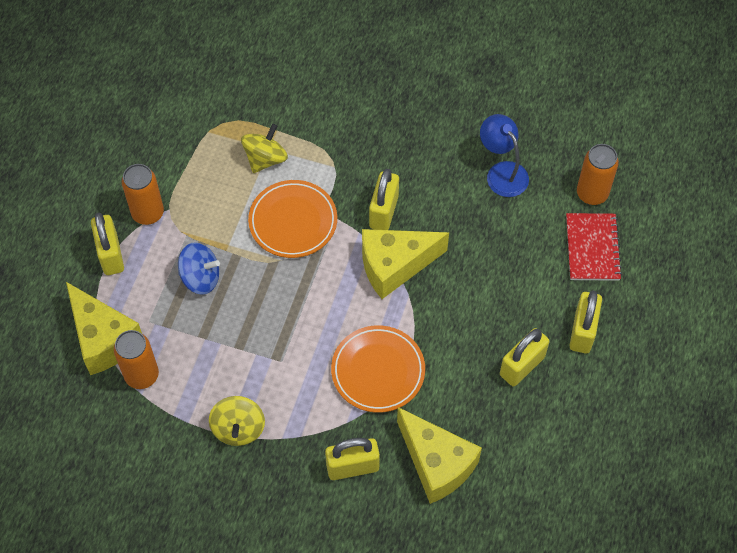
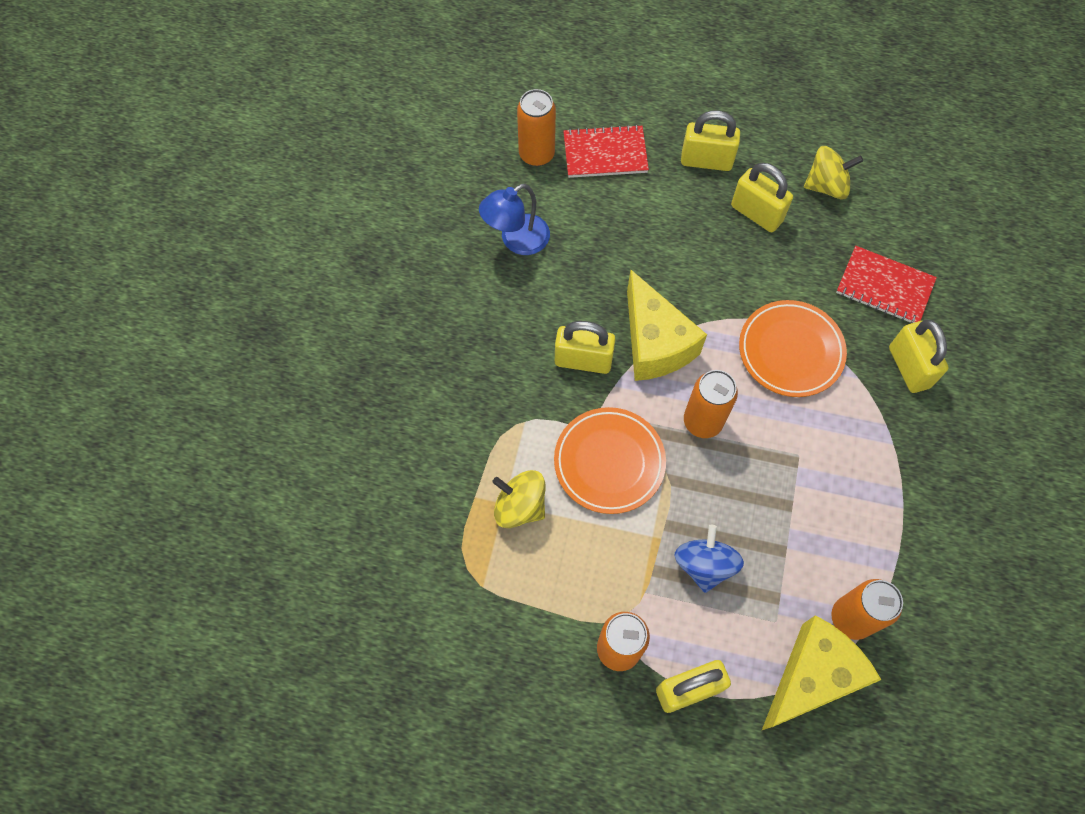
camera: 95 degrees left, 5 degrees up
(238, 428) = (893, 493): yellow spinning top -> yellow spinning top (826, 186)
(319, 293) = (702, 421): none -> orange can
(436, 463) = (884, 287): yellow cheese -> red notebook

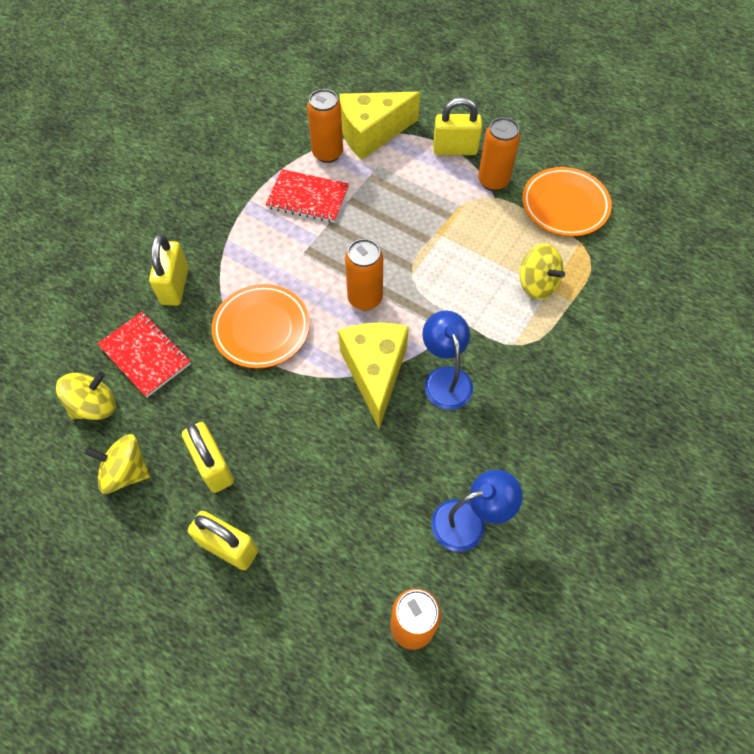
camera: 160 degrees left, 5 degrees down
(583, 361) = (445, 378): yellow padlock -> blue lamp
(605, 153) = (333, 598): red notebook -> red notebook (308, 198)
(609, 462) = (454, 293): orange plate -> orange plate (565, 205)
(704, 565) = (411, 208): blue spinning top -> none
(894, 227) = (94, 406): none -> yellow spinning top

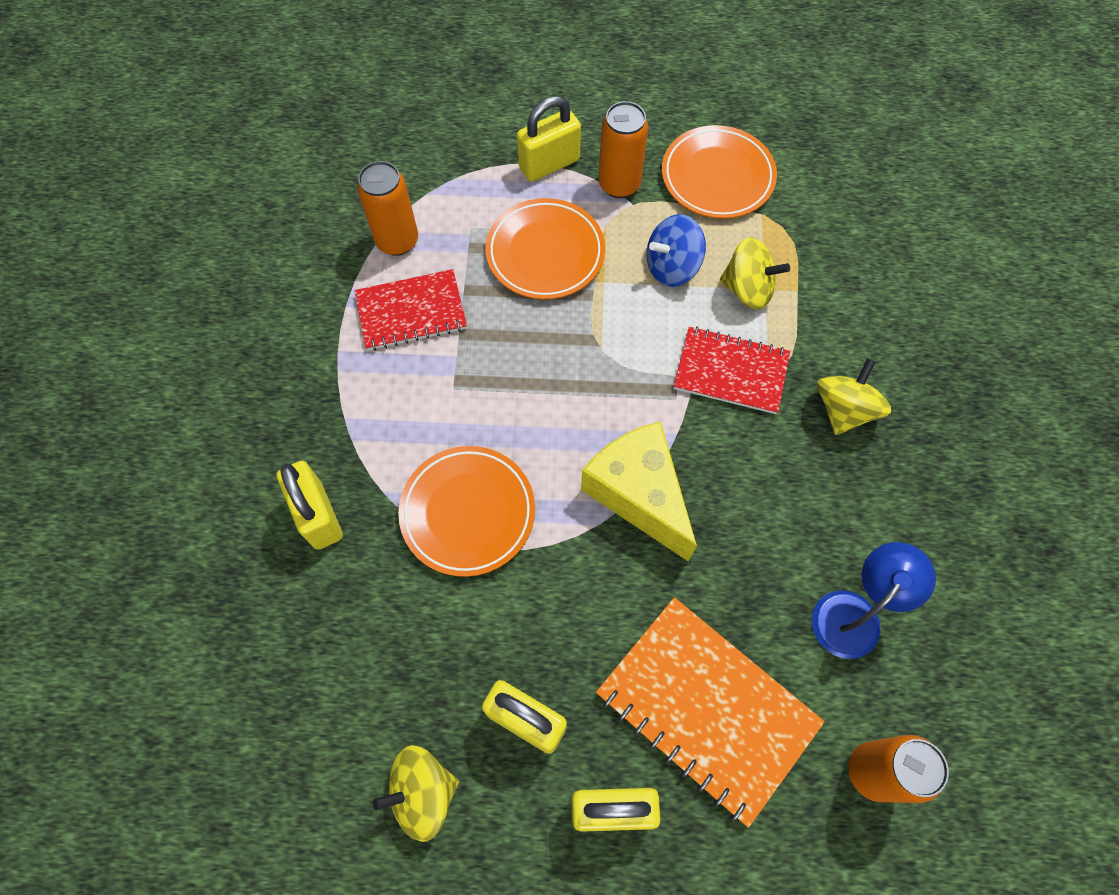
camera: 30 degrees left, 5 degrees up
(94, 406) = (322, 732): yellow spinning top -> yellow spinning top (844, 410)
(145, 355) = (342, 628): red notebook -> red notebook (731, 372)
(329, 523) = (707, 708): none -> orange notebook
(365, 298) = (566, 408): orange can -> none
(371, 134) = (435, 189): yellow cheese -> none
(415, 201) = (545, 253): none -> orange plate
(445, 378) = (721, 457): blue lamp -> none
(494, 246) = (672, 267): none -> blue spinning top

